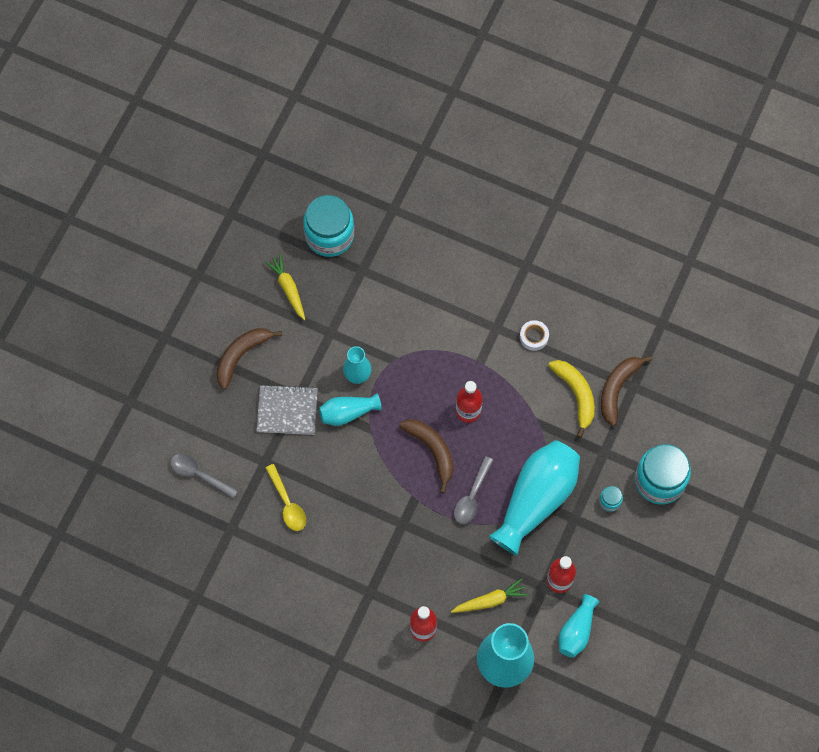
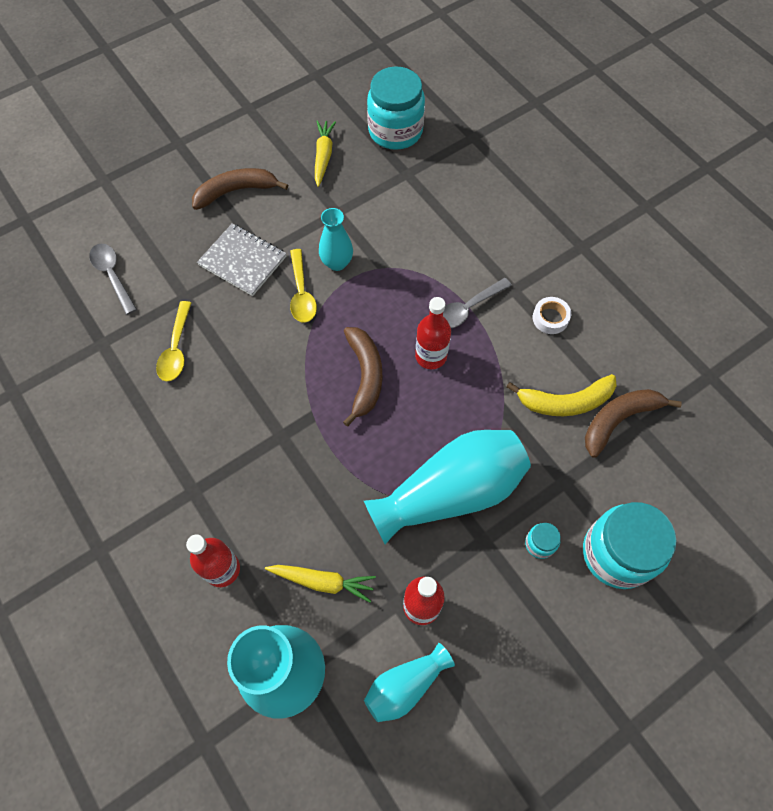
camera: 30 degrees right, 5 degrees down
(347, 413) = (302, 293): turquoise vase -> yellow spoon
(472, 496) = (378, 448): grey spoon -> grey spoon (468, 309)
(576, 395) = (565, 402): yellow banana -> yellow banana turned 75 degrees clockwise

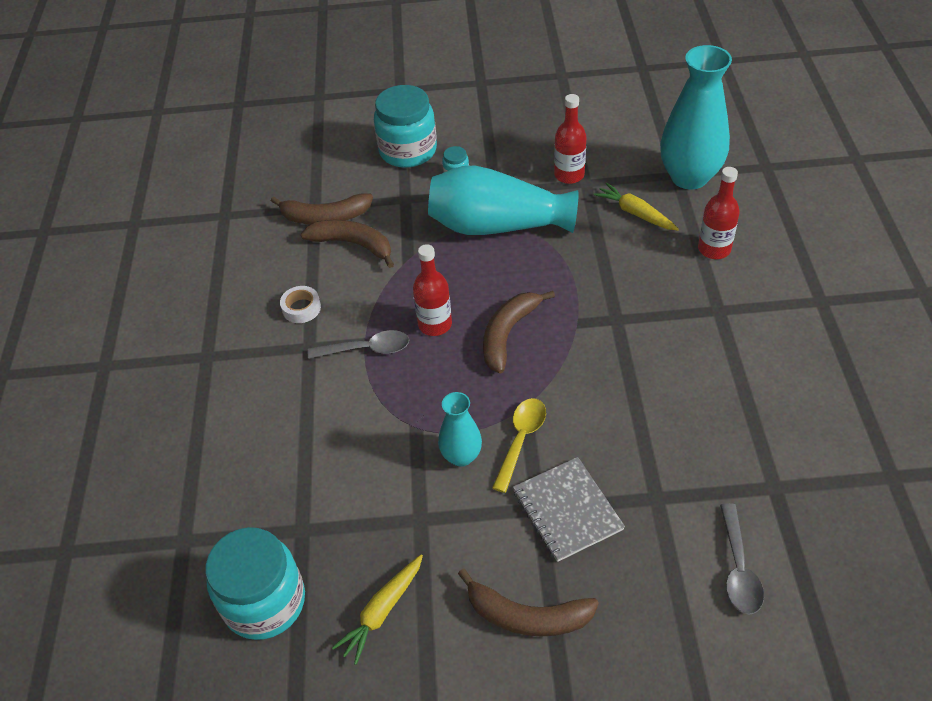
camera: 145 degrees left, 15 degrees down
(176, 349) = (688, 442): yellow spoon -> none
(405, 685) = (608, 144): turquoise vase -> none
(565, 402) = (353, 244): yellow banana -> brown banana

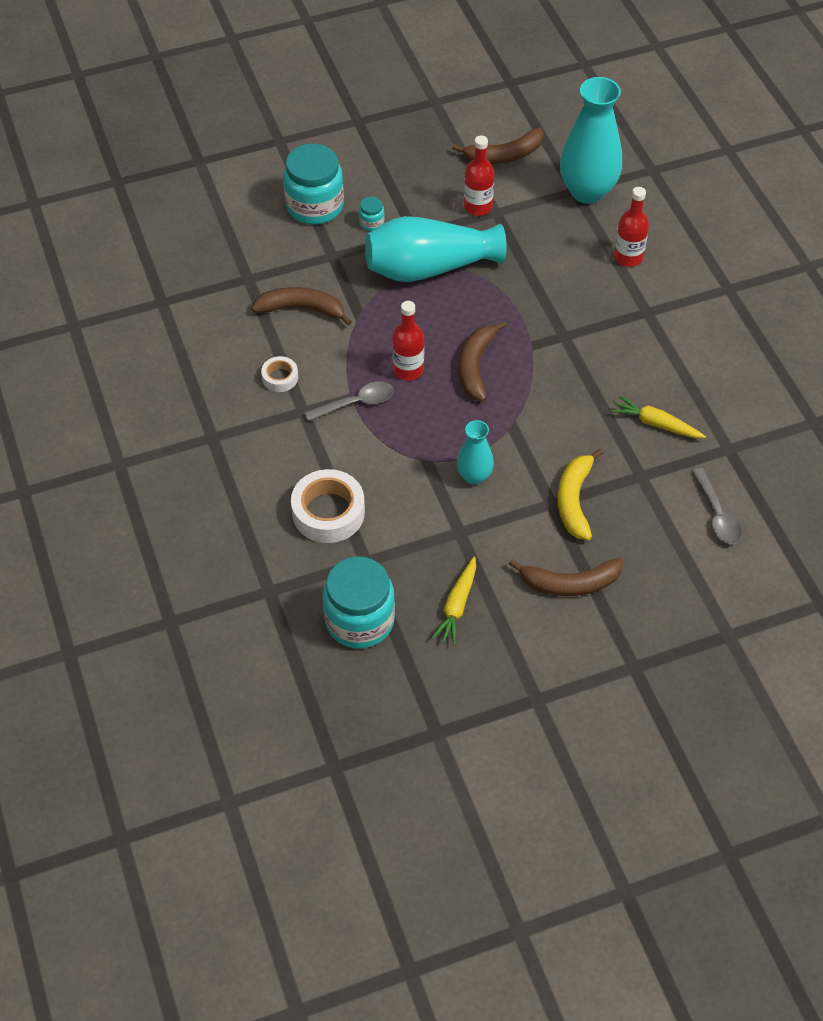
camera: 20 degrees left, 5 degrees up
(286, 463) = (328, 512): none -> white tape
(324, 217) = (262, 287): brown banana -> brown banana (504, 155)
(521, 440) = (518, 453): yellow spoon -> none
(567, 510) = (574, 500): grey notebook -> yellow banana
(635, 213) = (549, 235): yellow carrot -> yellow carrot (656, 424)

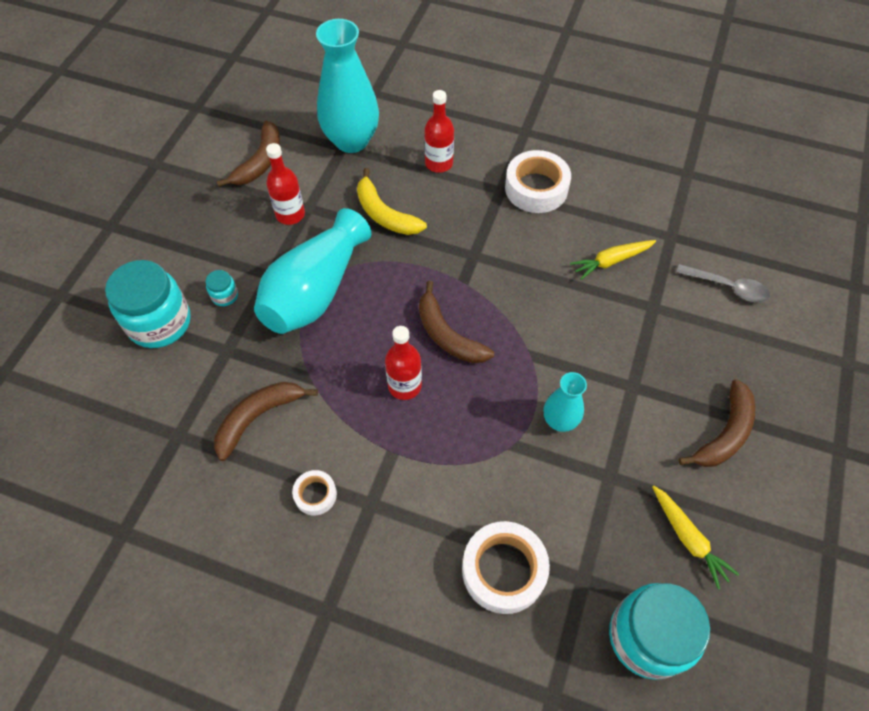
camera: 50 degrees left, 5 degrees up
(356, 403) = (402, 453): grey spoon -> none
(574, 500) = (642, 367): yellow banana -> yellow banana (384, 214)
(675, 333) = (536, 188): none -> white tape

